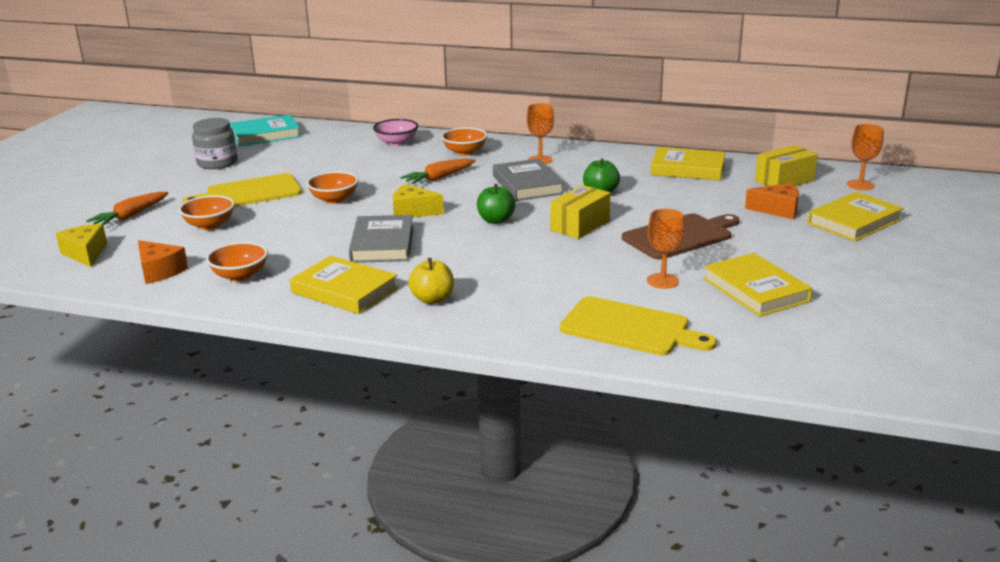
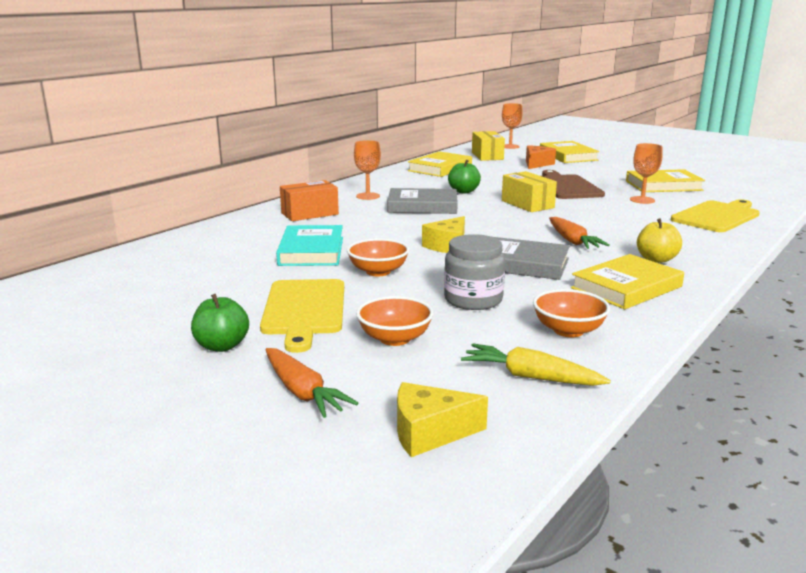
camera: 70 degrees left, 5 degrees down
(159, 271) = (530, 377): orange cheese -> yellow carrot
(217, 163) = (155, 322): grey jar -> grey jar (473, 300)
(265, 135) = (88, 287): turquoise book -> turquoise book (311, 251)
(396, 143) = (238, 232): pink bowl -> none
(439, 178) = (369, 229): orange carrot -> orange carrot (572, 241)
(465, 152) = (309, 214): orange bowl -> orange box
(496, 220) = (495, 223): green apple -> green apple (222, 346)

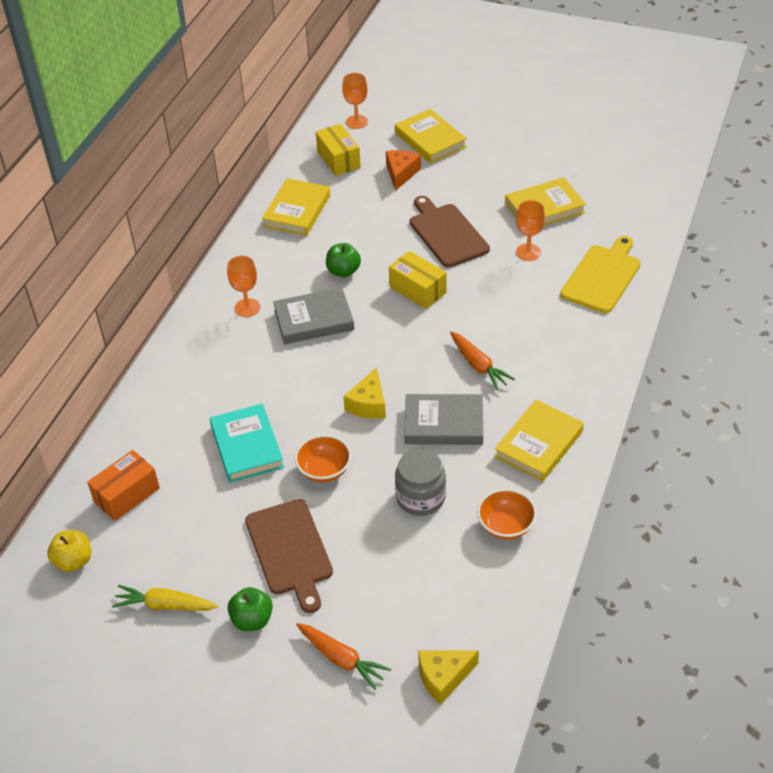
camera: 15 degrees left, 25 degrees up
(304, 310) = (290, 551): yellow cutting board -> brown cutting board
(309, 214) = (206, 366): orange box -> orange box (126, 495)
(395, 339) = (379, 573): orange bowl -> none
(530, 377) = (492, 596): yellow carrot -> yellow carrot (165, 605)
(656, 259) = (557, 385): yellow apple -> yellow apple (73, 561)

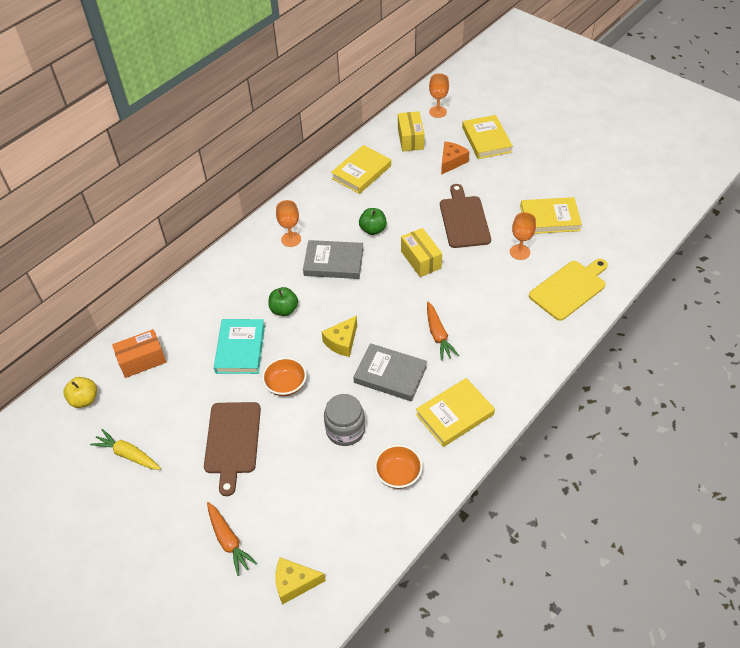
camera: 20 degrees right, 5 degrees up
(252, 620) = (181, 487): green apple -> green apple (284, 309)

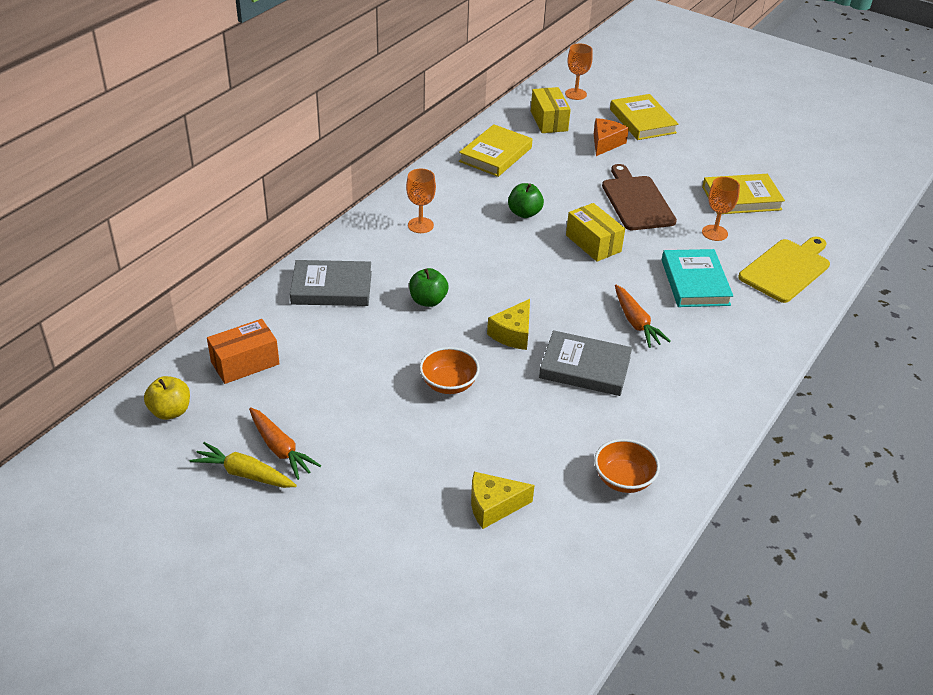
camera: 10 degrees left, 10 degrees down
(229, 541) = (408, 571): orange carrot -> orange carrot (280, 449)
(232, 441) = (389, 451): brown cutting board -> none
(240, 349) = (378, 345): turquoise book -> turquoise book (695, 282)
(294, 583) = (512, 617): yellow cheese -> yellow cheese (493, 506)
(333, 262) = (482, 248): grey book -> grey book (331, 288)
(345, 430) = (540, 432): grey jar -> none
(454, 414) = (680, 408): yellow book -> none

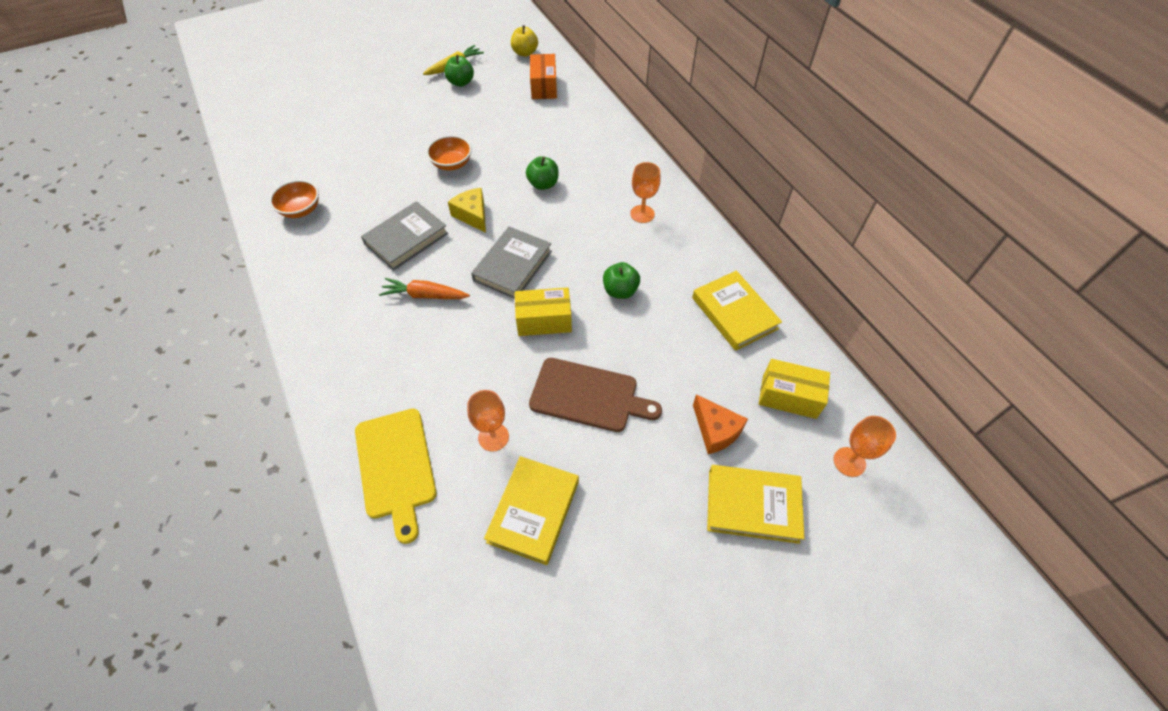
camera: 120 degrees right, 15 degrees up
(280, 449) = (461, 82): orange carrot -> green apple
(331, 288) = (592, 141): grey book -> grey book (512, 266)
(493, 506) = (342, 146): yellow cheese -> none
(695, 282) = (438, 369): turquoise book -> none

